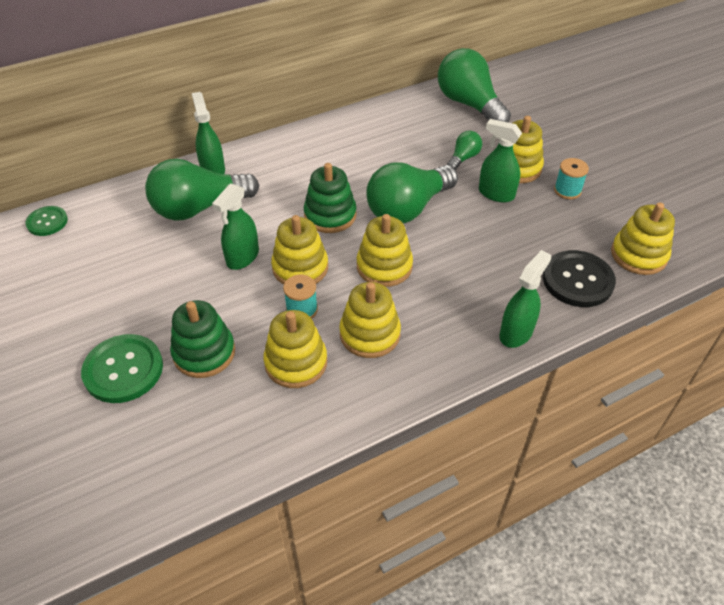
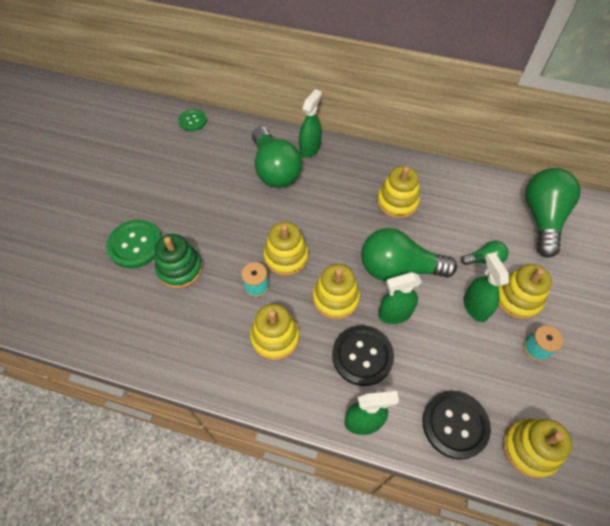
camera: 45 degrees right, 10 degrees up
(199, 208) = (275, 170): green light bulb -> green light bulb turned 135 degrees counterclockwise
(242, 257) = (262, 223): green spray bottle -> green spray bottle (394, 314)
(296, 362) = (216, 318): yellow stacking toy -> yellow stacking toy (397, 202)
(330, 215) = (343, 234): green stacking toy -> none
(457, 290) = (362, 356): none -> black button

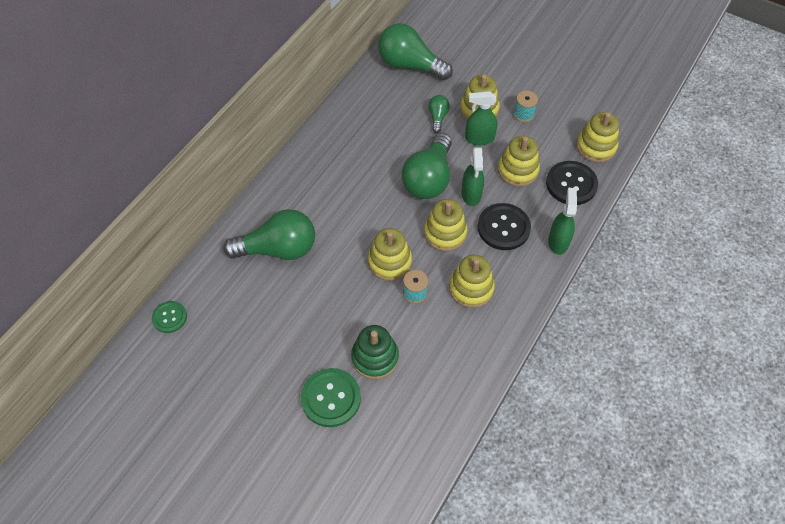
camera: 75 degrees left, 0 degrees up
(310, 148) = (262, 211): green spray bottle -> none
(397, 202) = (357, 158): yellow stacking toy -> yellow stacking toy (518, 170)

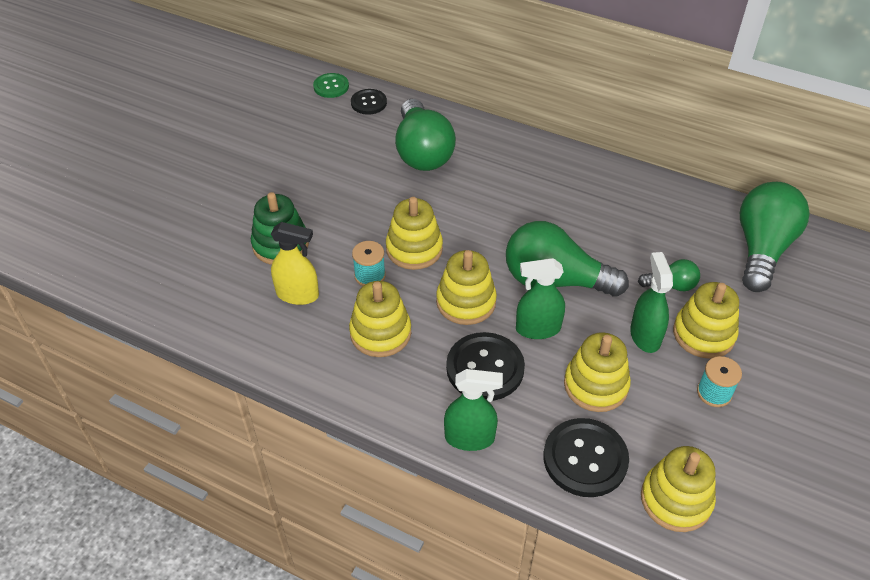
camera: 85 degrees right, 10 degrees down
(202, 286) = (368, 103): none -> black button
(331, 398) = (232, 212): green button -> none
(430, 344) = (298, 294): none -> yellow spray bottle

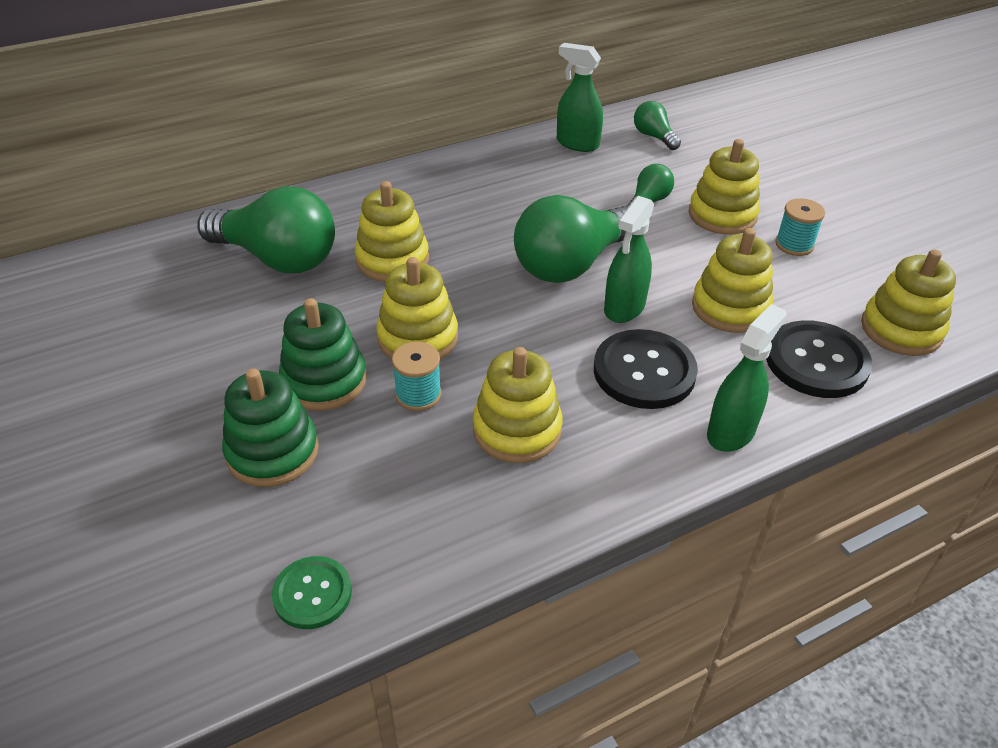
camera: 55 degrees left, 5 degrees down
(298, 294) = (378, 476): yellow spray bottle -> none
(331, 86) = (62, 272): green button -> green button (312, 594)
(346, 232) = (324, 381): none -> green stacking toy
(368, 103) = (139, 257): black button -> none
(466, 302) = (538, 338): yellow stacking toy -> yellow stacking toy (392, 260)
(645, 335) = (694, 247): green spray bottle -> green spray bottle (577, 143)
(762, 248) = (654, 136): green light bulb -> green light bulb, size x0.48

